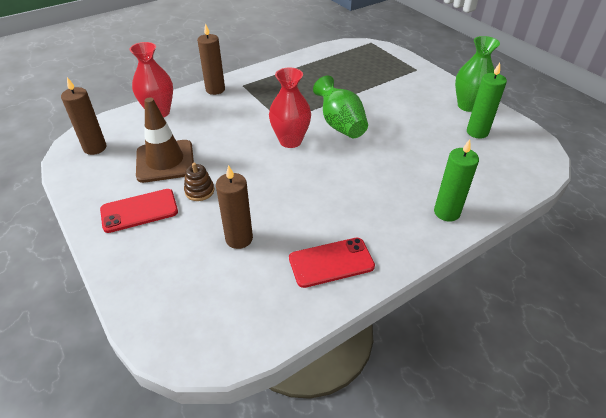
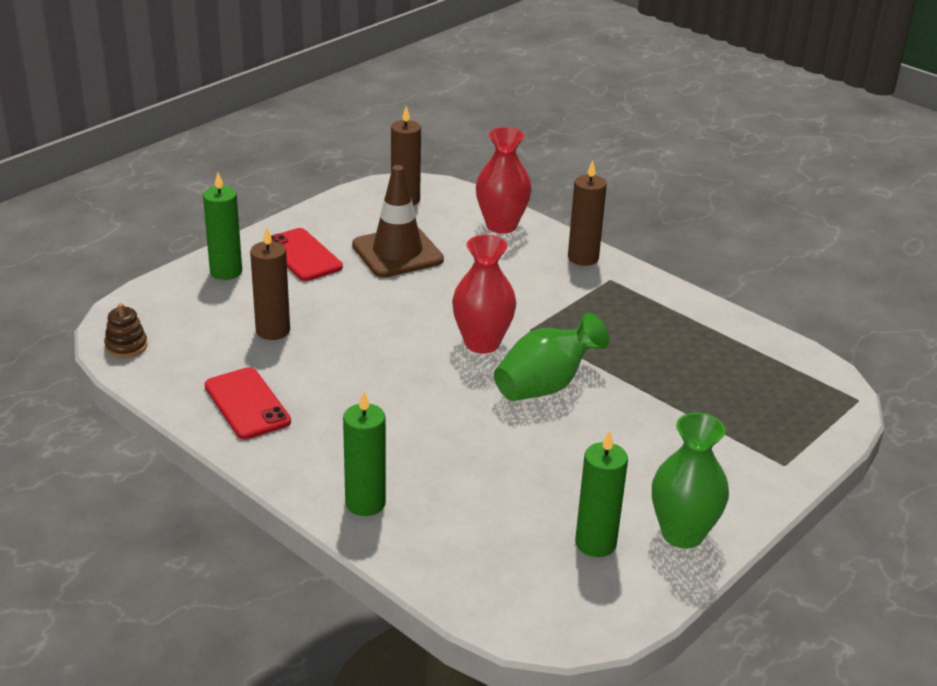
camera: 75 degrees right, 10 degrees down
(137, 261) = (226, 272): none -> green candle
(199, 191) = (348, 288): brown stacking toy -> brown stacking toy (126, 346)

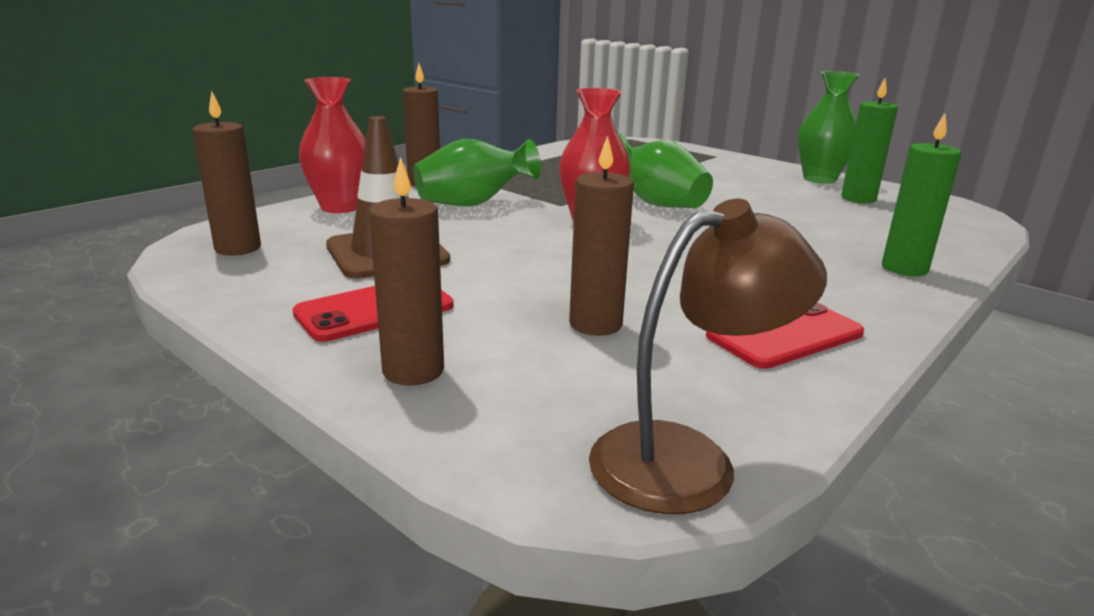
camera: 90 degrees left, 10 degrees down
(126, 346) = (688, 459): brown stacking toy -> brown lamp
(226, 272) = (413, 370): green candle -> brown candle
(523, 284) = (473, 203): none -> green vase

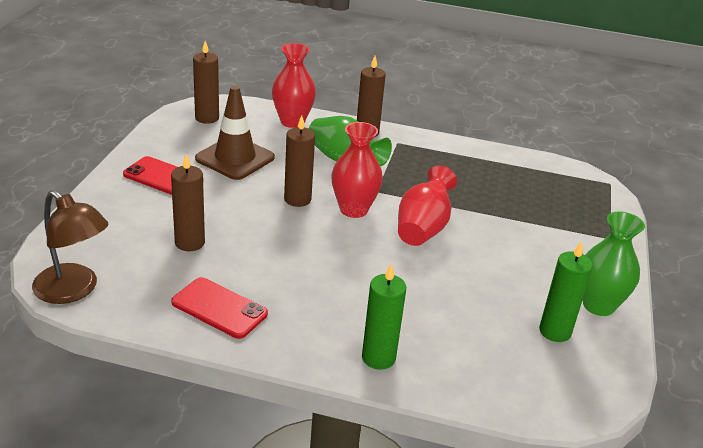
camera: 60 degrees right, 10 degrees up
(413, 370) = (110, 205): brown candle -> brown candle (297, 199)
(655, 203) = (423, 228): green vase -> red vase

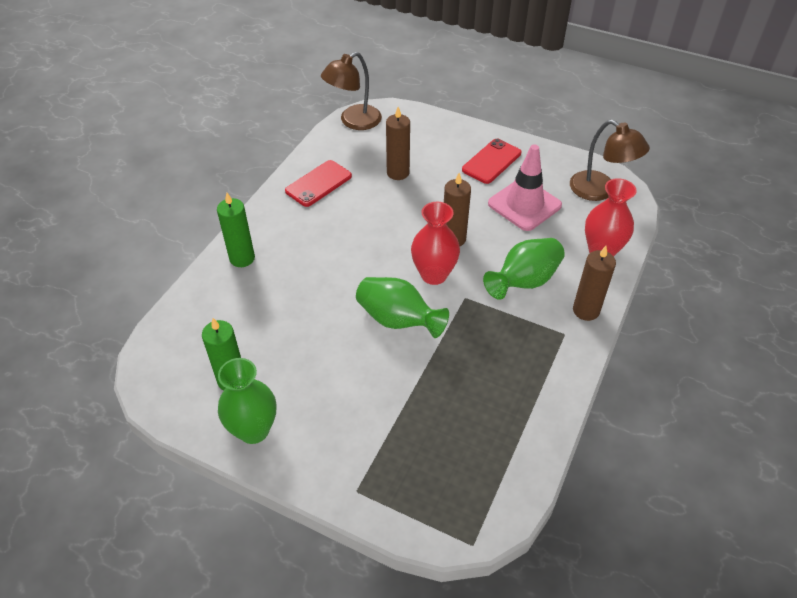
camera: 105 degrees right, 15 degrees up
(207, 118) = (600, 191): brown candle -> brown lamp
(235, 158) = (524, 204): brown traffic cone -> pink traffic cone
(423, 228) = (398, 320): red vase -> green vase

